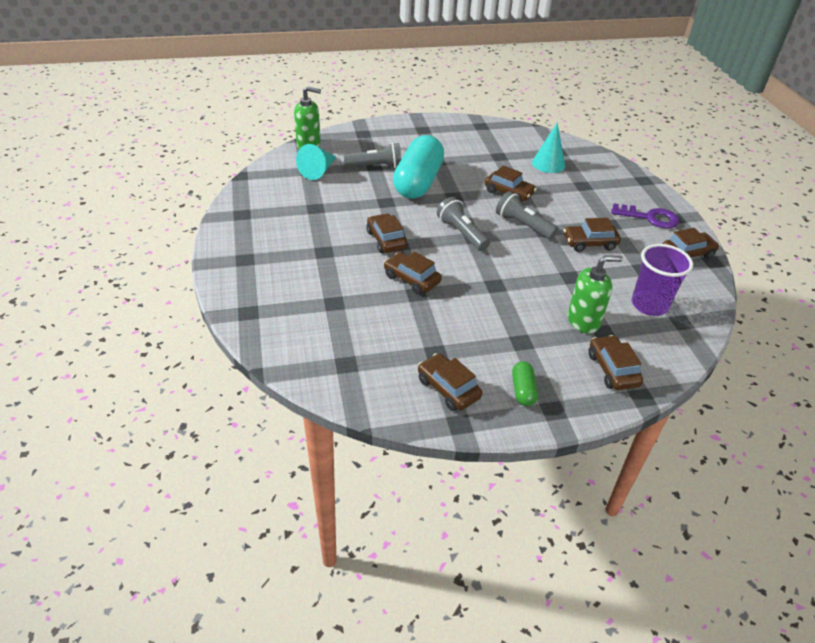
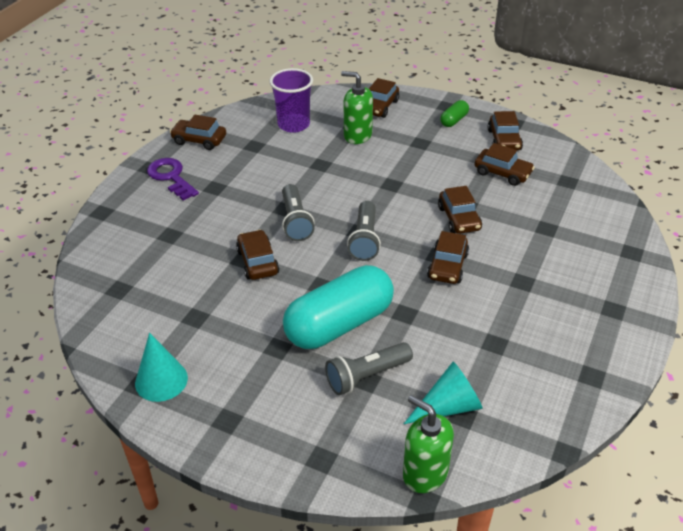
camera: 140 degrees left, 0 degrees up
(375, 167) = (366, 376): grey flashlight -> grey flashlight turned 60 degrees counterclockwise
(548, 164) = (159, 278): turquoise cone -> turquoise cone (161, 380)
(589, 243) = (262, 181): brown car -> brown car (502, 173)

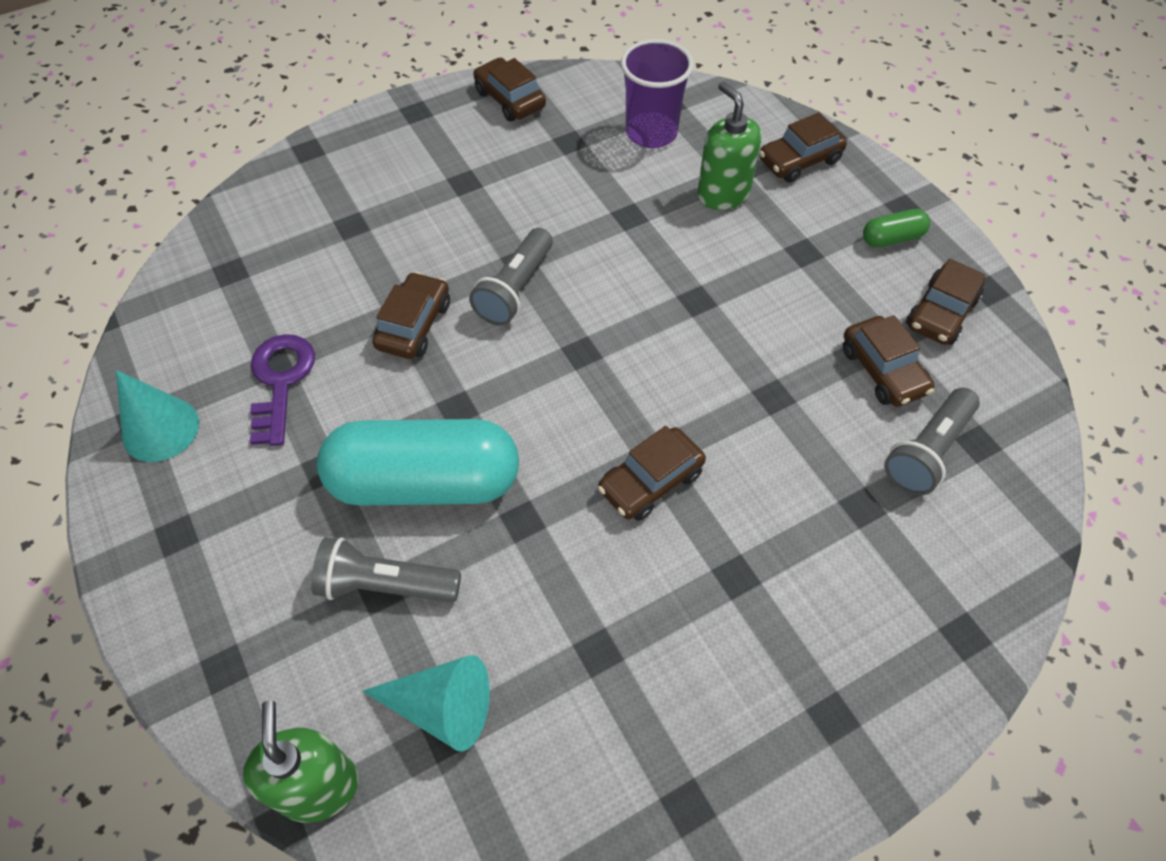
camera: 35 degrees right, 15 degrees up
(171, 177) = (427, 139): purple key -> purple key (281, 381)
(365, 240) = (577, 370): grey flashlight -> grey flashlight (927, 451)
(459, 218) = (741, 412): brown car -> none

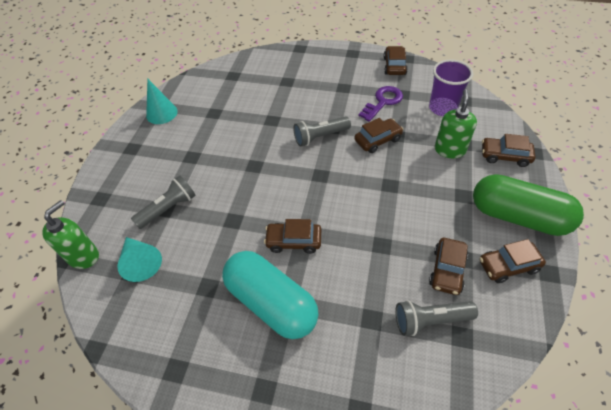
camera: 45 degrees right, 5 degrees down
(281, 381) = (209, 120): purple key -> purple key (383, 102)
(385, 585) = (168, 208): grey flashlight -> grey flashlight turned 90 degrees clockwise
(414, 325) = (271, 128): brown car -> brown car (378, 140)
(425, 482) = (217, 183): turquoise capsule -> turquoise capsule (271, 302)
(892, 238) = (518, 217): green capsule -> green capsule, size x2.36

